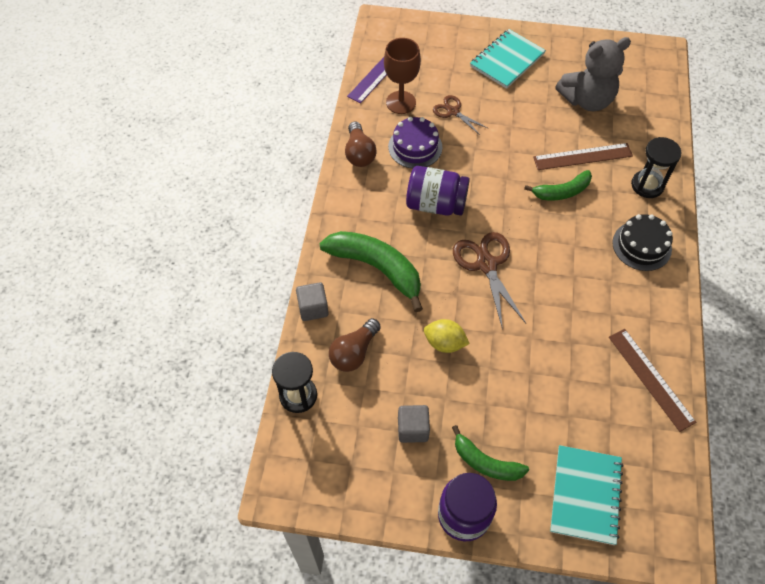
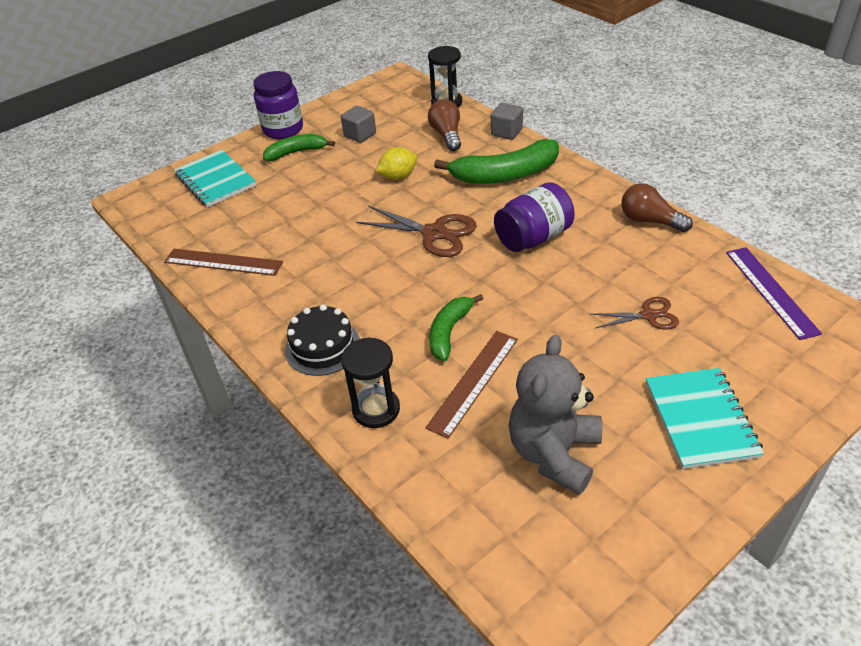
camera: 135 degrees right, 15 degrees down
(401, 102) = (701, 282): brown goblet -> none
(415, 147) = (621, 260): purple cake -> none

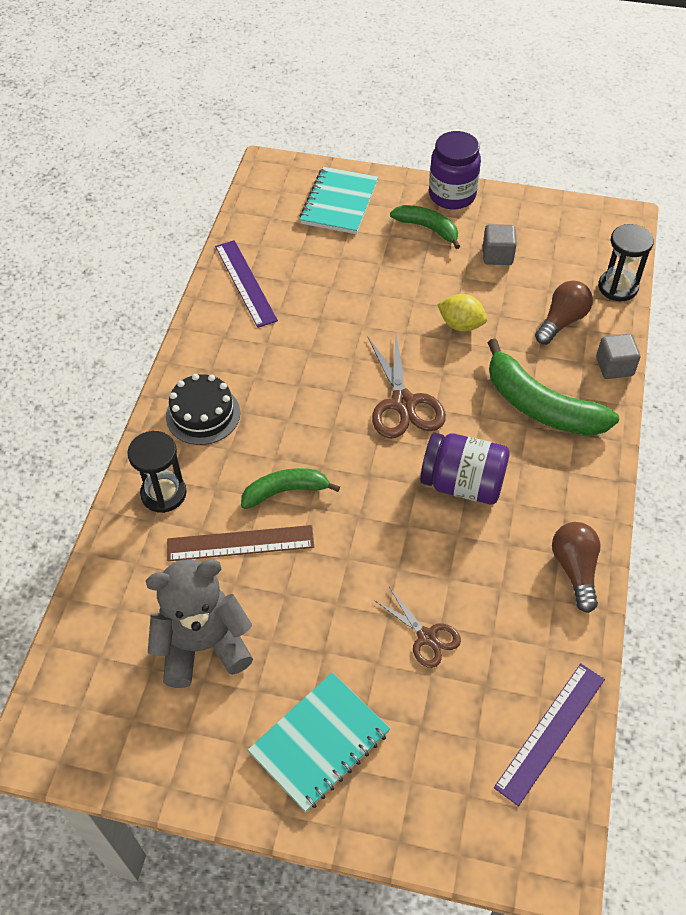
camera: 50 degrees right, 10 degrees up
(223, 262) = (245, 283): brown ruler -> purple ruler

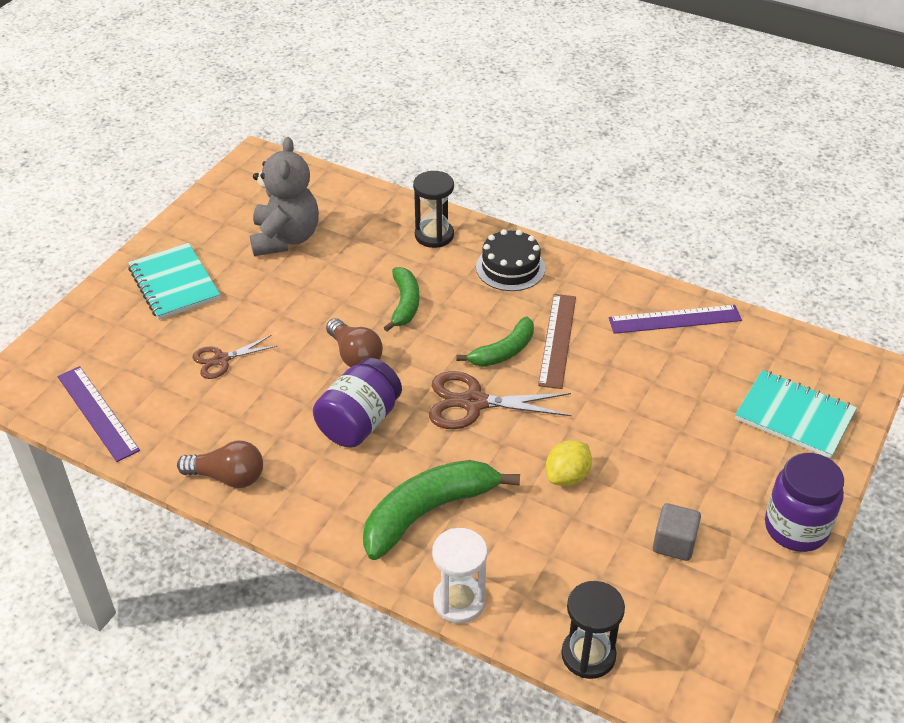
camera: 105 degrees right, 10 degrees down
(240, 543) = (365, 270): brown ruler -> brown ruler (557, 340)
(428, 228) = (736, 488): green banana -> green banana (503, 351)
(562, 321) = (546, 573): brown light bulb -> brown light bulb (355, 355)
(614, 367) = (459, 601): grey cube -> white hourglass

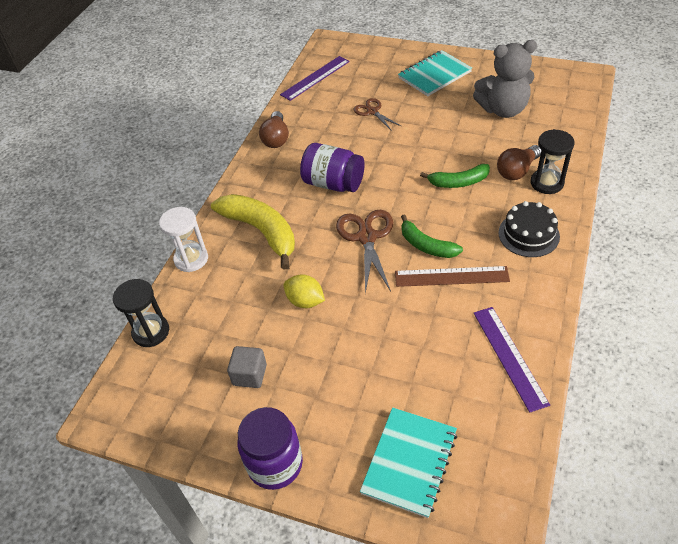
camera: 85 degrees right, 5 degrees up
(355, 355) = (395, 168): brown light bulb -> brown light bulb (517, 171)
(428, 512) = (261, 231): green banana -> yellow banana

